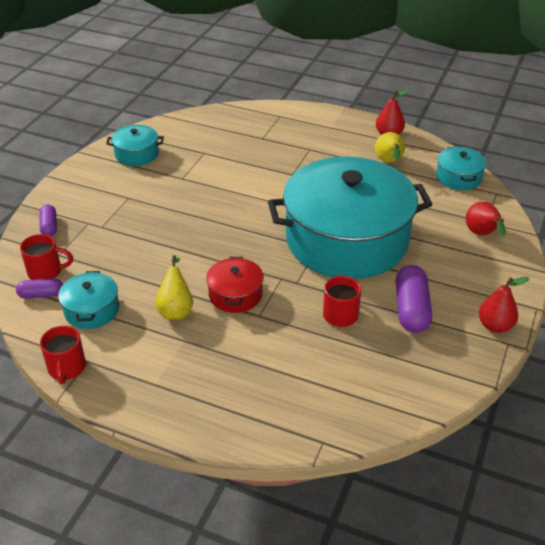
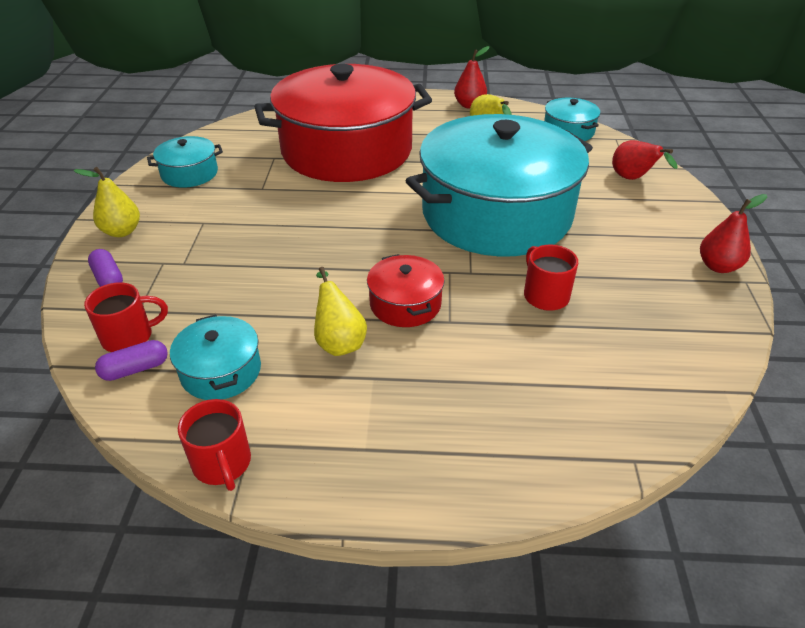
camera: 20 degrees left, 0 degrees up
(71, 192) = (122, 231): none -> yellow pear
(263, 158) = (347, 150): none -> red pot
(411, 309) = (619, 271): purple capsule -> none

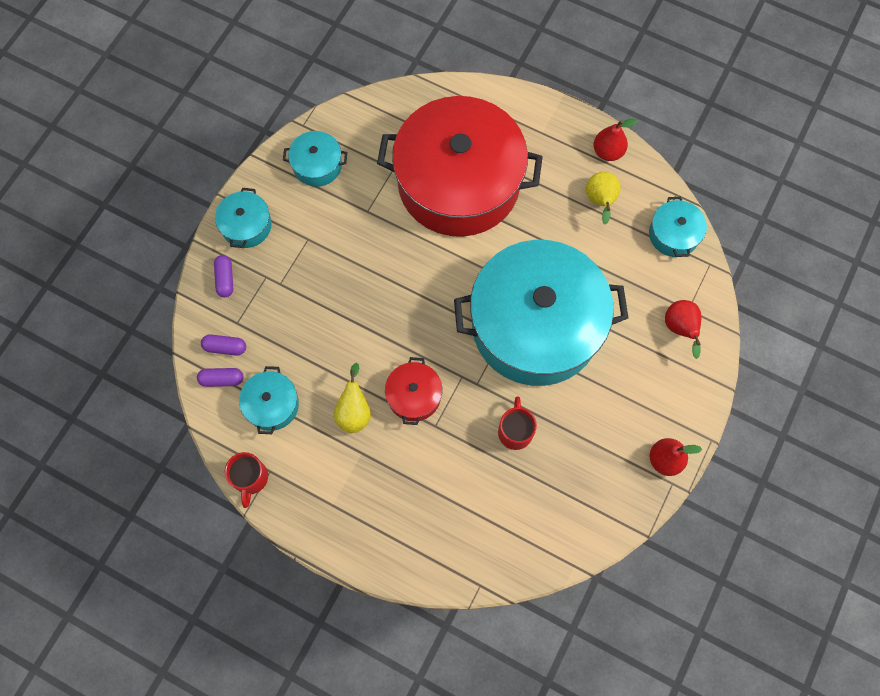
camera: 25 degrees right, 30 degrees up
(122, 231) = (246, 225): yellow pear -> turquoise pot
(129, 337) = (225, 347): red mug -> purple capsule

